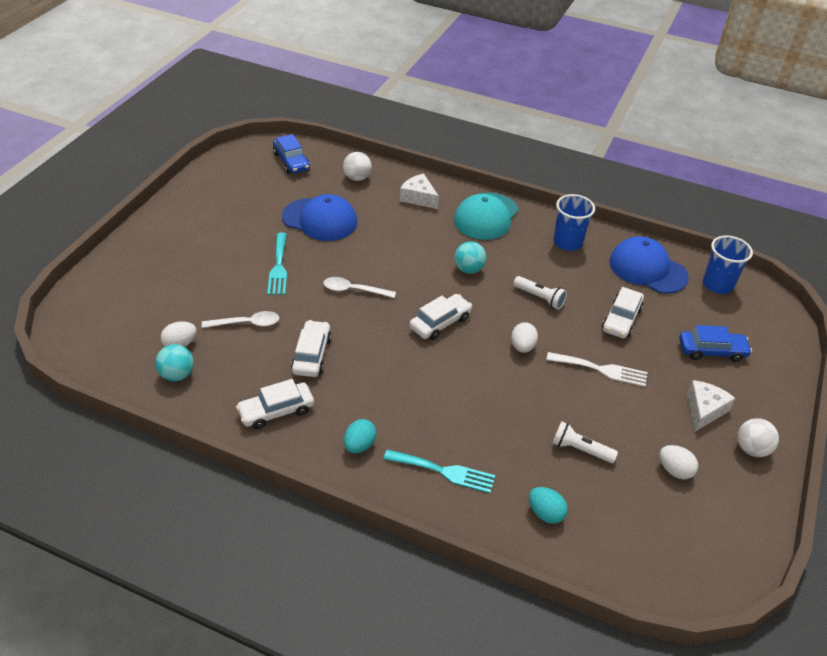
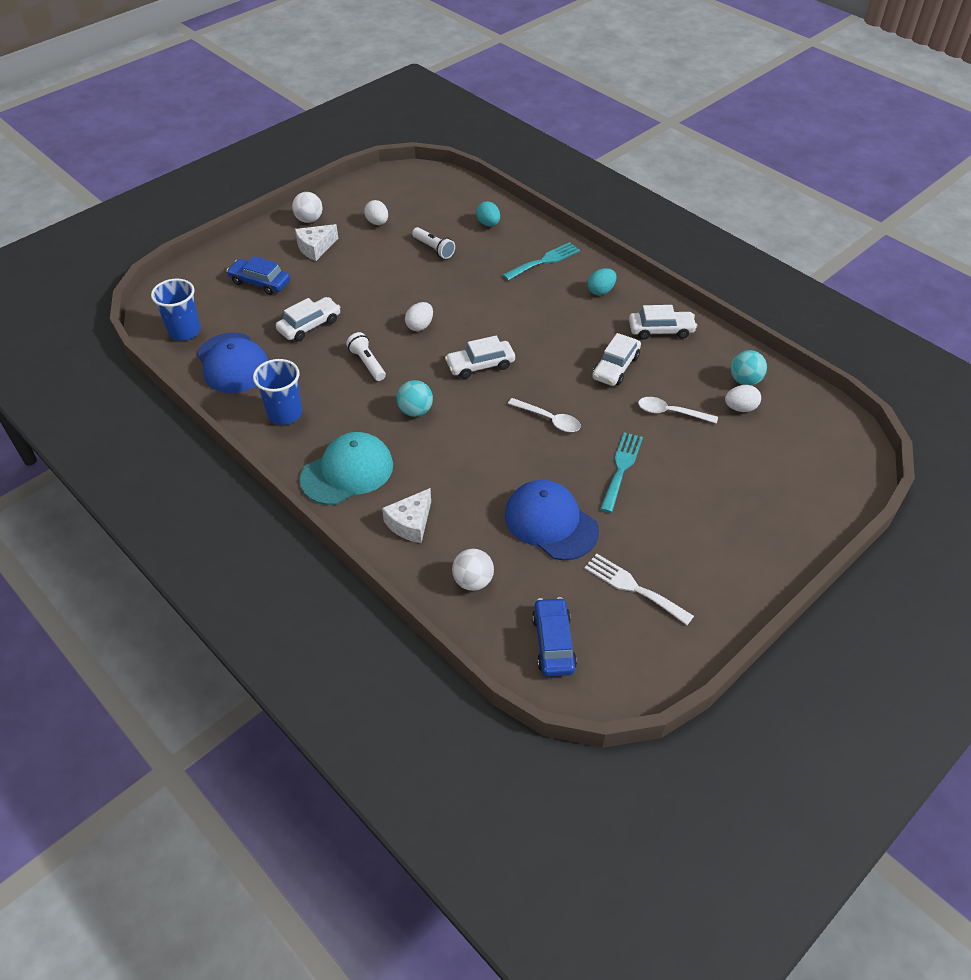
camera: 155 degrees left, 5 degrees up
(418, 198) = (410, 523): white cheese -> white cheese turned 60 degrees clockwise
(444, 471) = (544, 261): turquoise fork -> turquoise fork turned 105 degrees clockwise
(601, 369) = (367, 292): white fork -> white fork (633, 587)

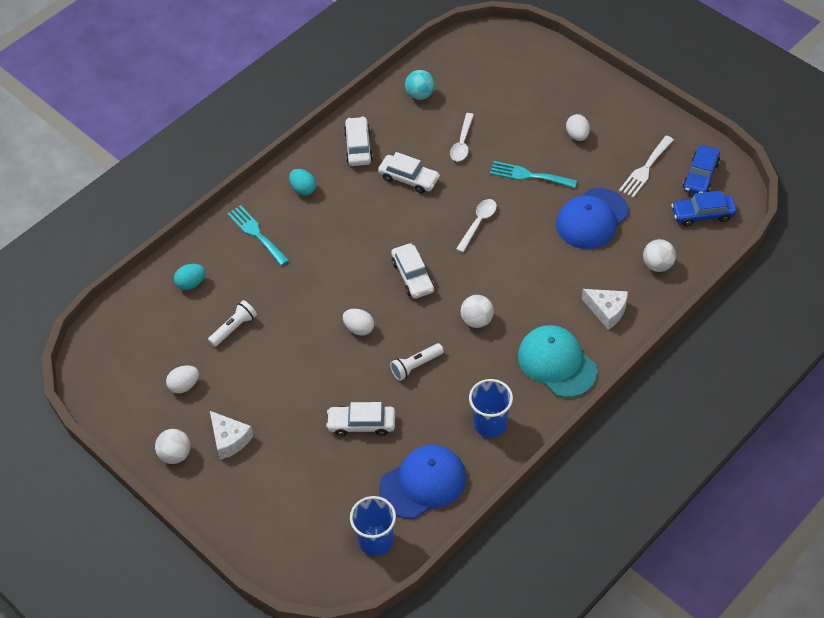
camera: 90 degrees left, 5 degrees up
(260, 282) = (291, 483): blue car -> blue car (700, 176)
(309, 325) = (361, 424): white car -> white car turned 45 degrees counterclockwise
(415, 411) = (477, 320): turquoise ball -> white ball
(740, 408) = (453, 99): white egg -> white egg (577, 135)

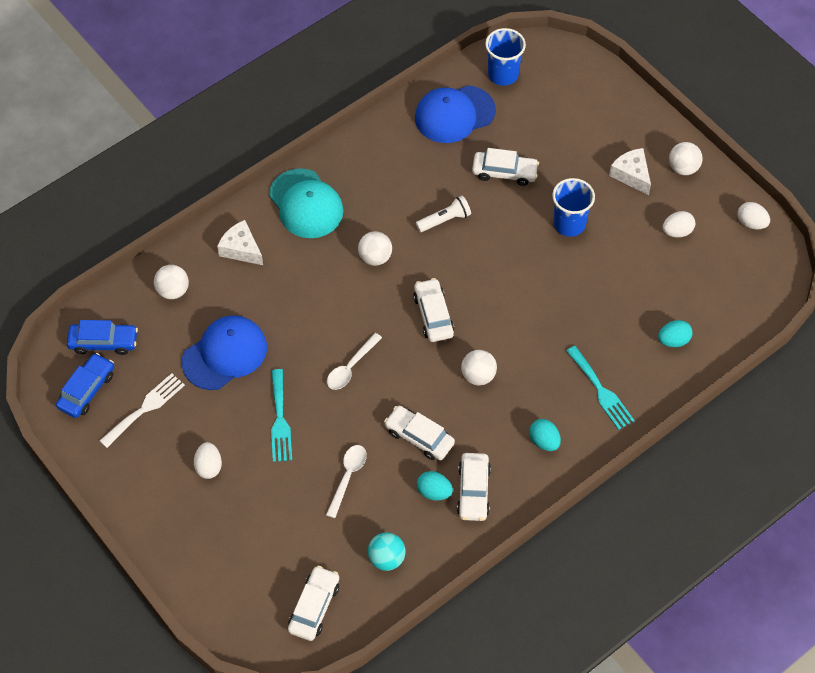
camera: 175 degrees left, 5 degrees up
(234, 328) = (627, 284): white flashlight -> none
(359, 328) = (497, 265): white egg -> white egg (751, 223)
(365, 231) = (478, 376): none -> white ball
(390, 142) = (434, 492): none -> turquoise egg
(468, 59) = (314, 607): none -> white car
(490, 424) = (383, 156): blue cup -> blue cup (569, 224)
(529, 175) = (280, 420): turquoise fork -> turquoise fork turned 60 degrees clockwise

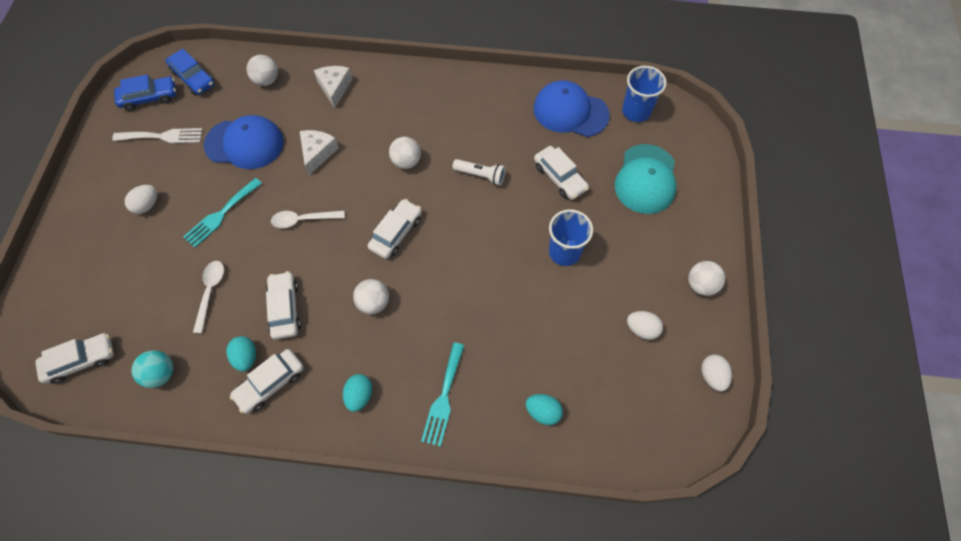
camera: 45 degrees right, 5 degrees up
(306, 204) = (406, 92): turquoise cap -> turquoise cap (646, 179)
(348, 477) = (210, 292): white spoon -> white spoon turned 60 degrees counterclockwise
(631, 175) = (653, 256): white cheese -> white cheese (317, 153)

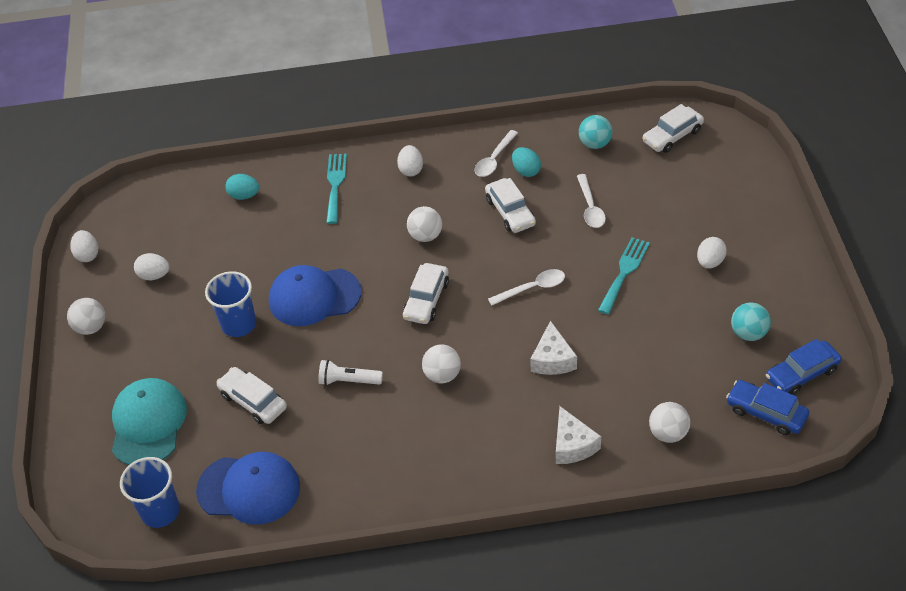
camera: 170 degrees right, 15 degrees down
(162, 136) = (748, 333): white fork -> turquoise ball
(244, 144) = (645, 349): blue cap -> blue cap (314, 297)
(270, 383) = (494, 160): white car -> white spoon
(359, 395) = (411, 170): turquoise egg -> white egg

